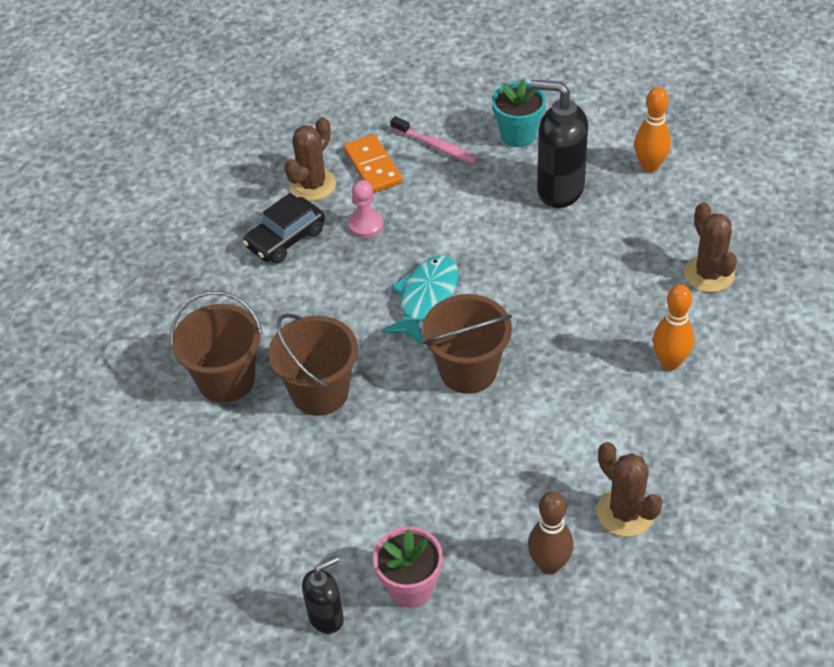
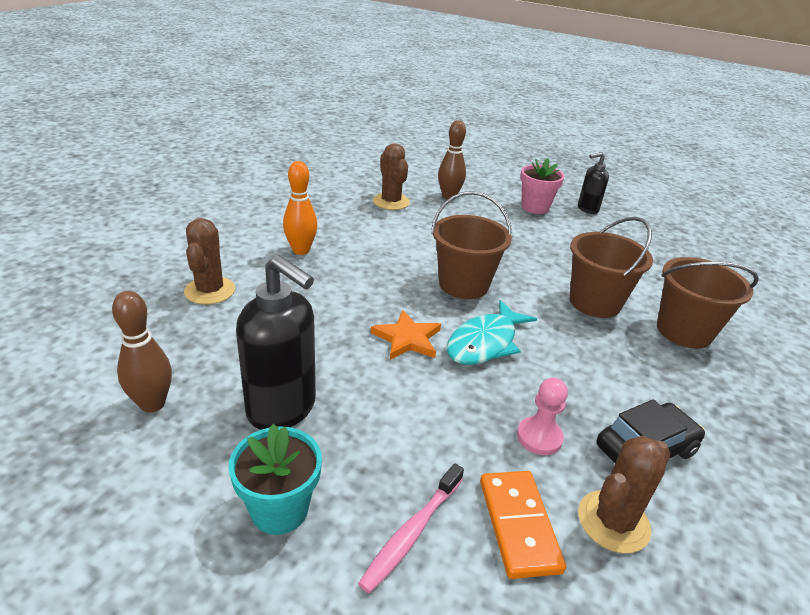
camera: 170 degrees left, 15 degrees down
(435, 146) = (412, 532): pink toothbrush -> pink toothbrush turned 105 degrees counterclockwise
(497, 280) = (407, 339): none -> orange star
(650, 166) = (152, 404): orange bowling pin -> brown bowling pin

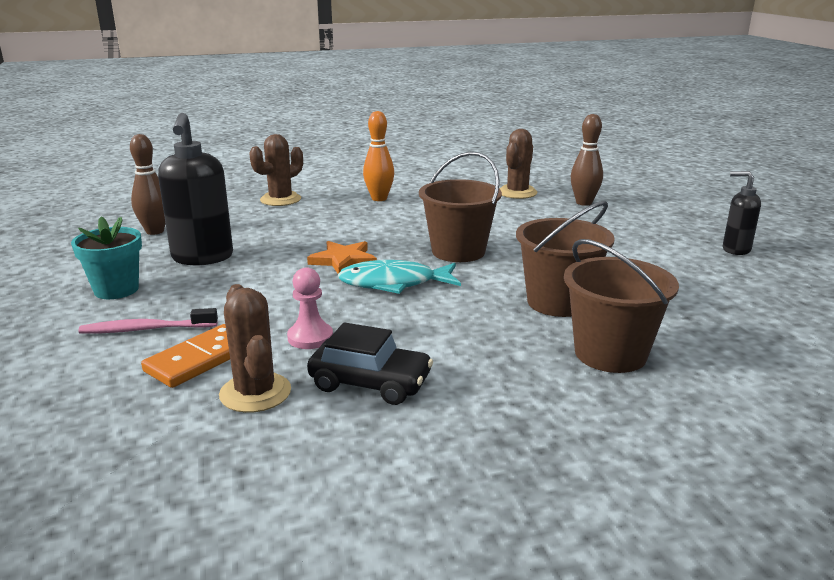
camera: 50 degrees right, 10 degrees down
(535, 207) = (666, 232): pink flower pot -> none
(613, 521) = (255, 393): brown cactus -> brown cactus turned 60 degrees clockwise

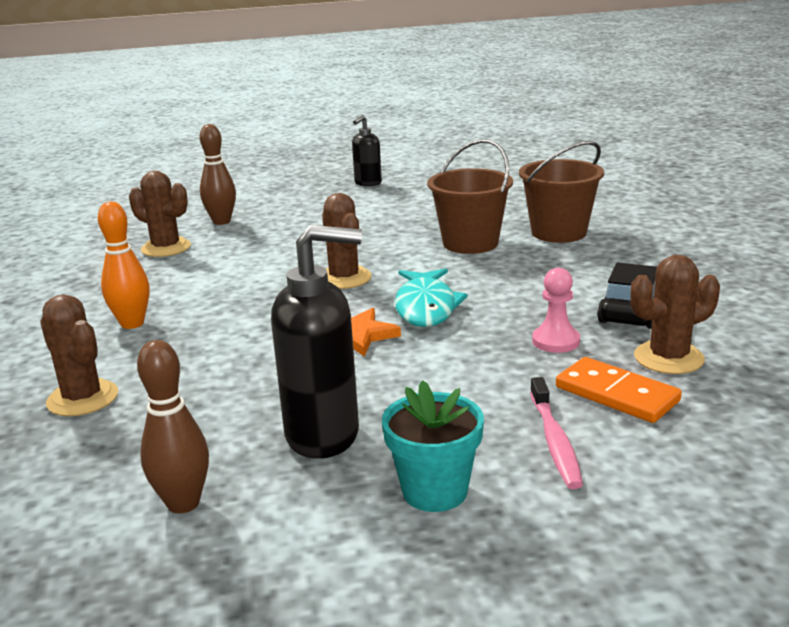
camera: 85 degrees left, 0 degrees up
(458, 251) = (344, 278): brown bucket -> brown cactus

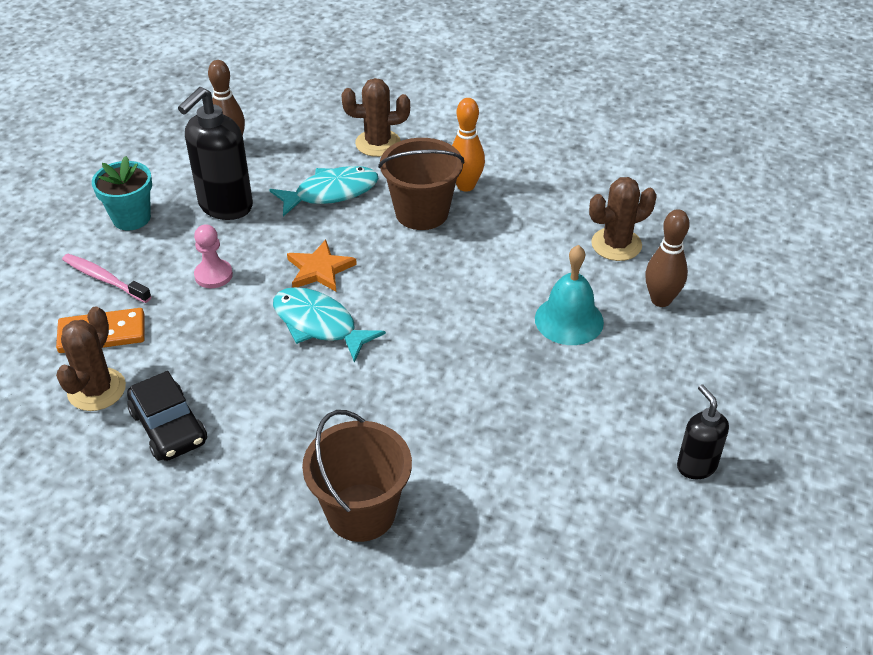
camera: 125 degrees right, 20 degrees up
(219, 383) = (331, 193): none -> turquoise fish
(283, 237) = (569, 320): none -> turquoise bell
(344, 278) = (426, 311): brown cactus -> none
(470, 243) = (411, 429): brown bucket -> brown bucket (422, 212)
(555, 341) = (188, 354): pink pawn -> pink pawn (213, 275)

